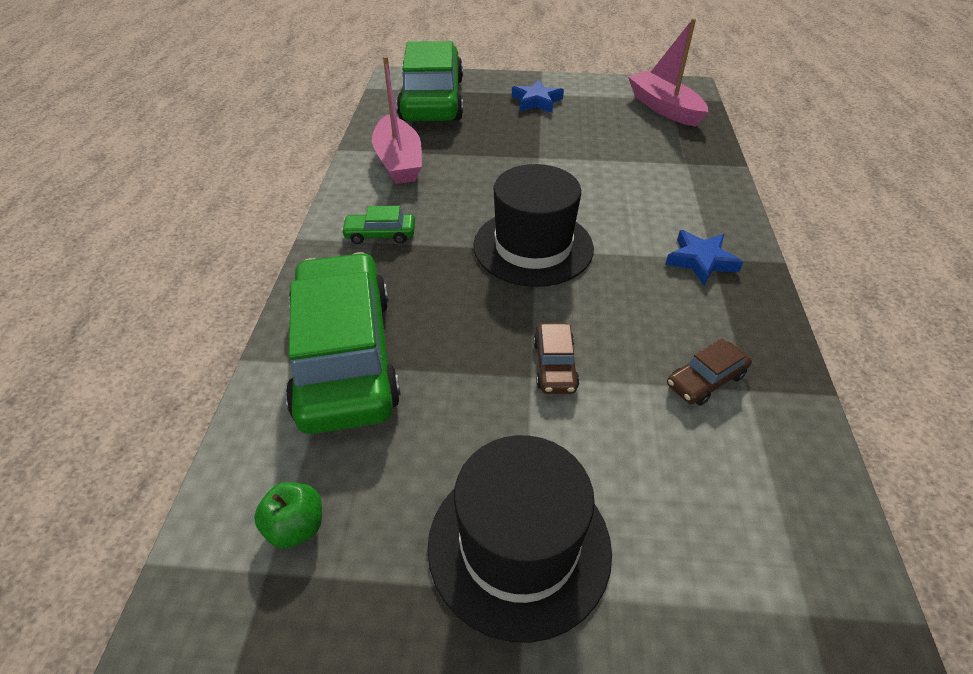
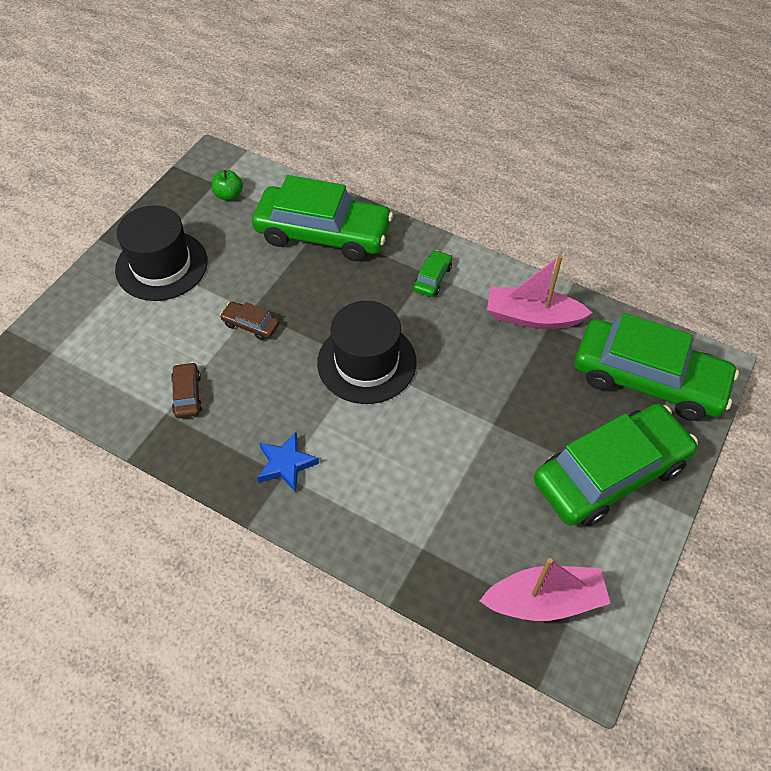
camera: 115 degrees right, 10 degrees up
(536, 101) = (610, 473): blue star -> green car

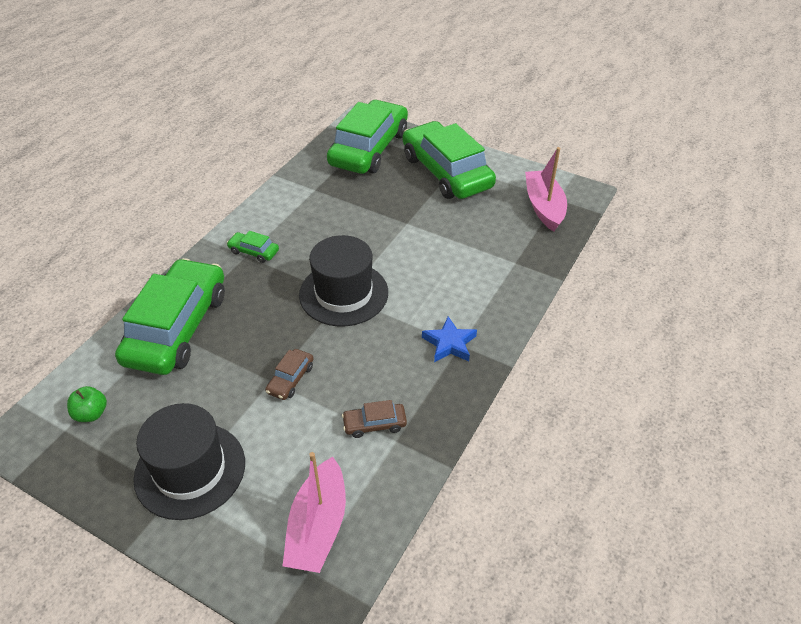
camera: 90 degrees left, 10 degrees down
(532, 317) = (306, 197): pink boat -> pink boat (318, 526)

